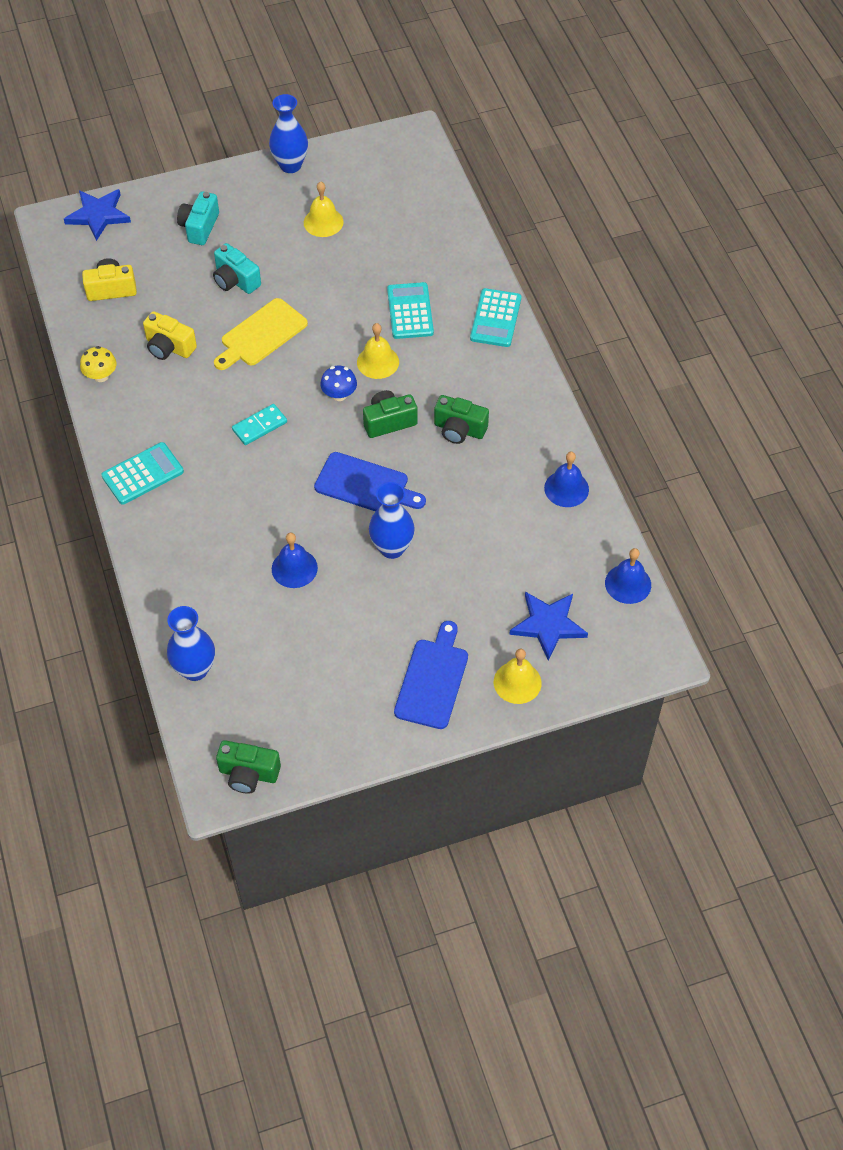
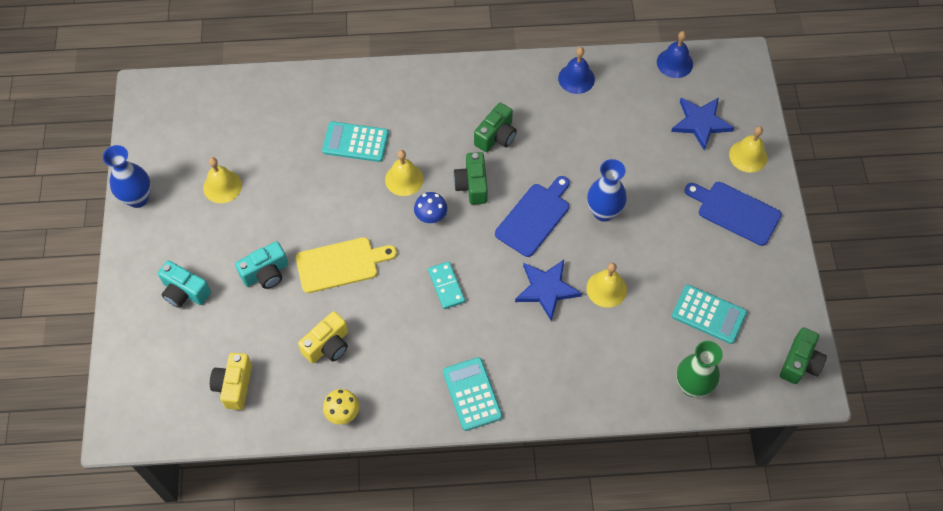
camera: 75 degrees left, 5 degrees up
(98, 215) = (129, 382): blue star -> blue star (546, 289)
(195, 669) = (692, 386): blue vase -> green vase
(261, 335) = (340, 264): yellow cutting board -> yellow cutting board turned 75 degrees counterclockwise
(294, 568) = (606, 289): blue bell -> yellow bell
(496, 318) = (386, 82): turquoise calculator -> turquoise calculator (708, 314)

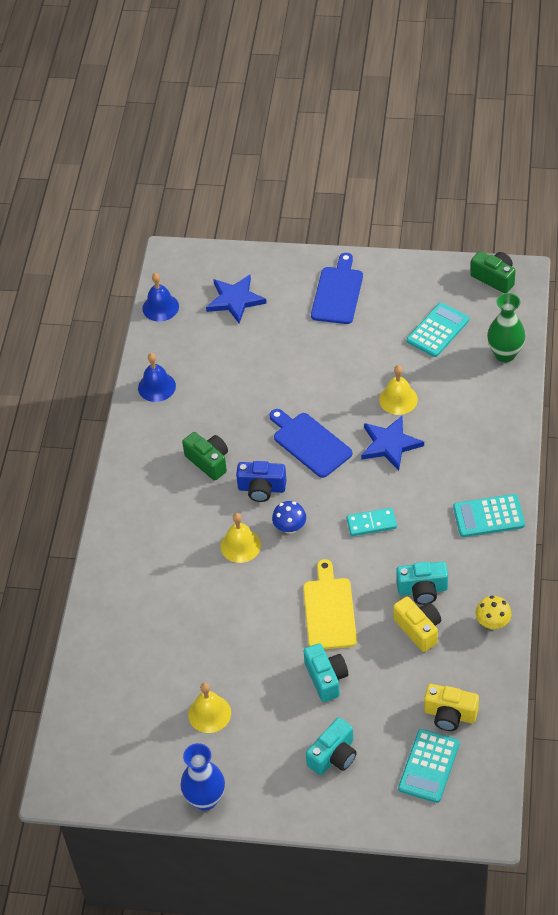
camera: 75 degrees left, 10 degrees down
(355, 142) = (184, 584): turquoise calculator -> turquoise calculator (429, 766)
(373, 343) = (422, 590): none -> turquoise camera
(472, 185) = (261, 489): green camera -> blue camera
(603, 212) = (316, 389): blue vase -> none
(735, 212) = (337, 293): blue cutting board -> blue cutting board turned 150 degrees clockwise
(748, 156) = (280, 273): yellow bell -> none

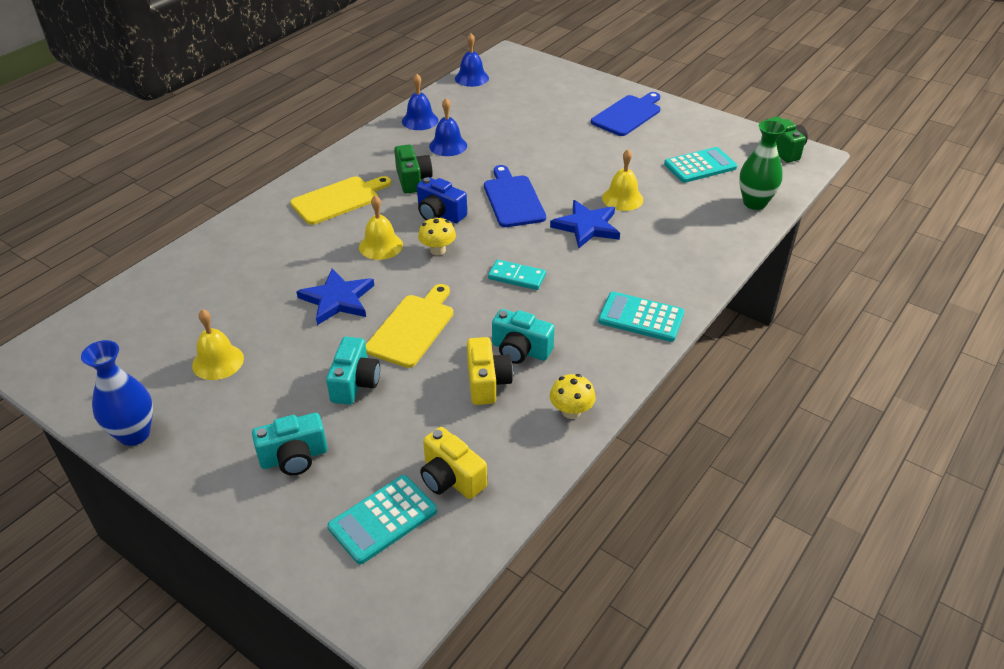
camera: 25 degrees right, 10 degrees down
(163, 514) = (338, 199): none -> yellow cutting board
(207, 406) = (448, 145): none -> blue bell
(235, 300) = (536, 92): blue star -> blue star (337, 299)
(290, 527) = (437, 250): blue mushroom -> yellow mushroom

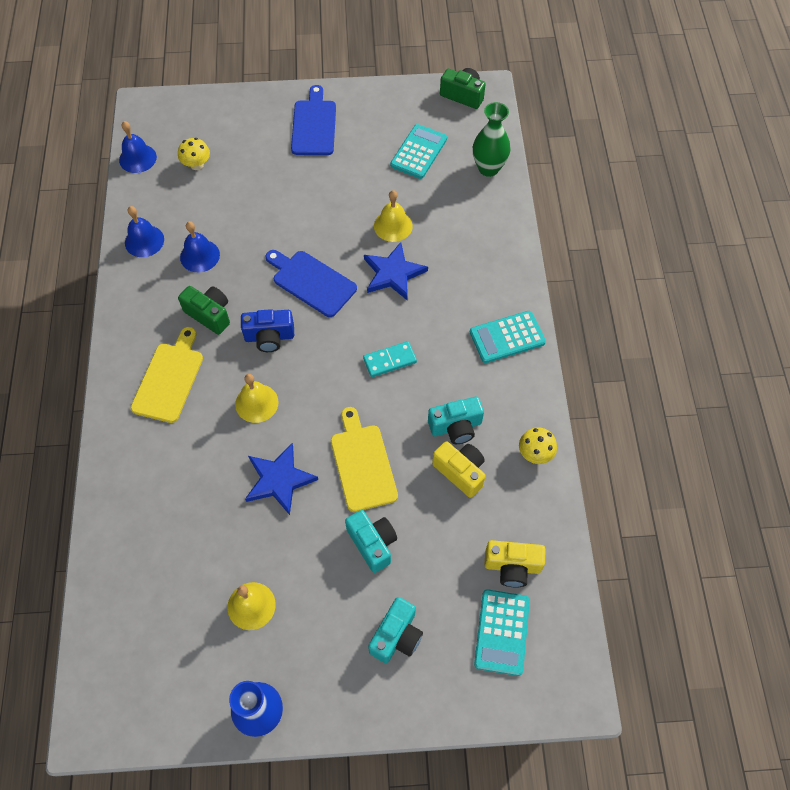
camera: 40 degrees left, 20 degrees up
(437, 250) = (305, 376): yellow mushroom -> yellow mushroom (197, 165)

